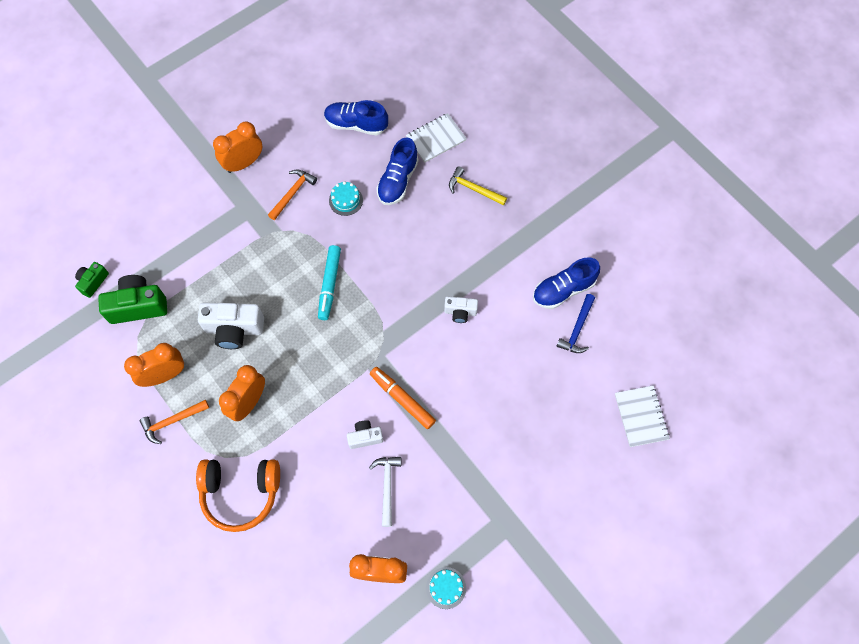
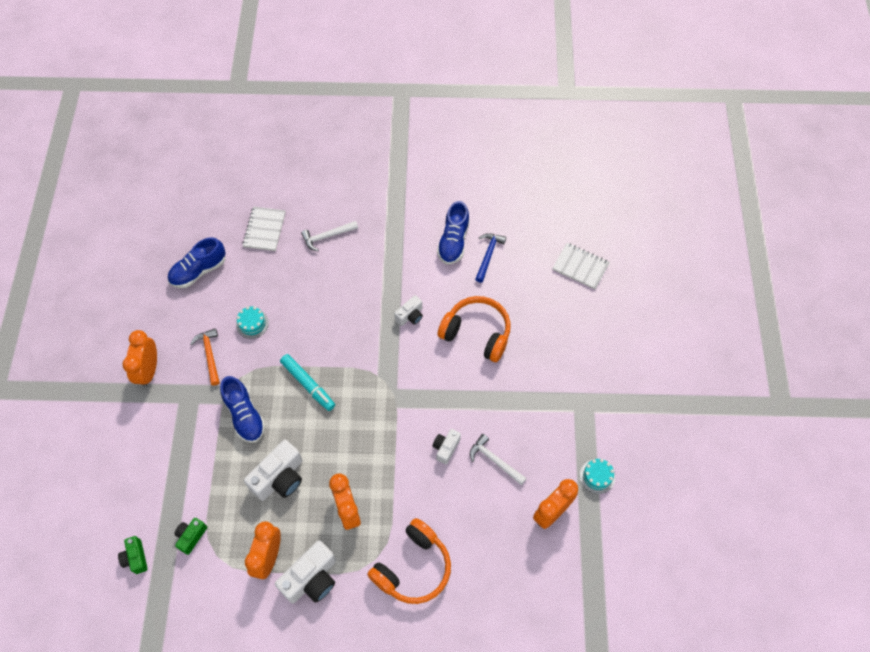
camera: 50 degrees left, 5 degrees down
(138, 306) = (191, 536): green camera -> green camera, size x0.56
(172, 421) = (311, 578): orange hammer -> white camera
(398, 181) = (272, 278): blue shoe -> blue shoe (245, 415)
(402, 399) = (440, 402): orange marker -> none
(473, 189) = (327, 236): yellow hammer -> white hammer
(492, 379) = (476, 333): none -> orange headphones
(577, 329) = (488, 255): blue hammer -> blue hammer turned 135 degrees counterclockwise

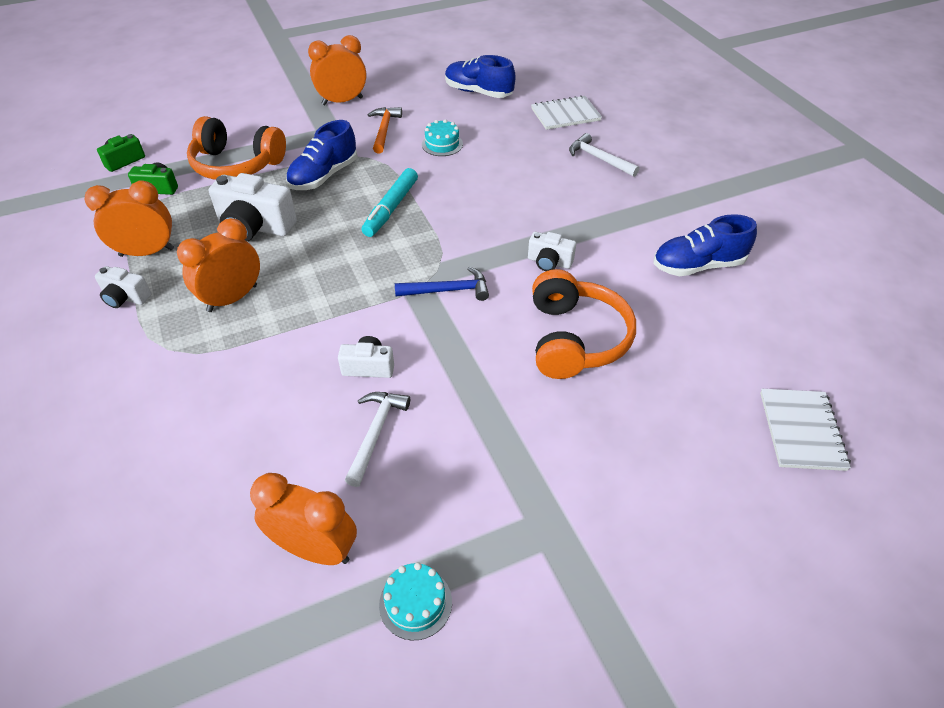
camera: 65 degrees right, 15 degrees down
(209, 355) = (384, 130): orange hammer -> orange hammer turned 45 degrees counterclockwise
(311, 578) = (126, 297): white camera -> white camera, size x0.56
(413, 567) = (164, 393): orange headphones -> orange headphones (237, 164)
(488, 255) = (711, 309): blue hammer -> blue hammer (448, 290)

